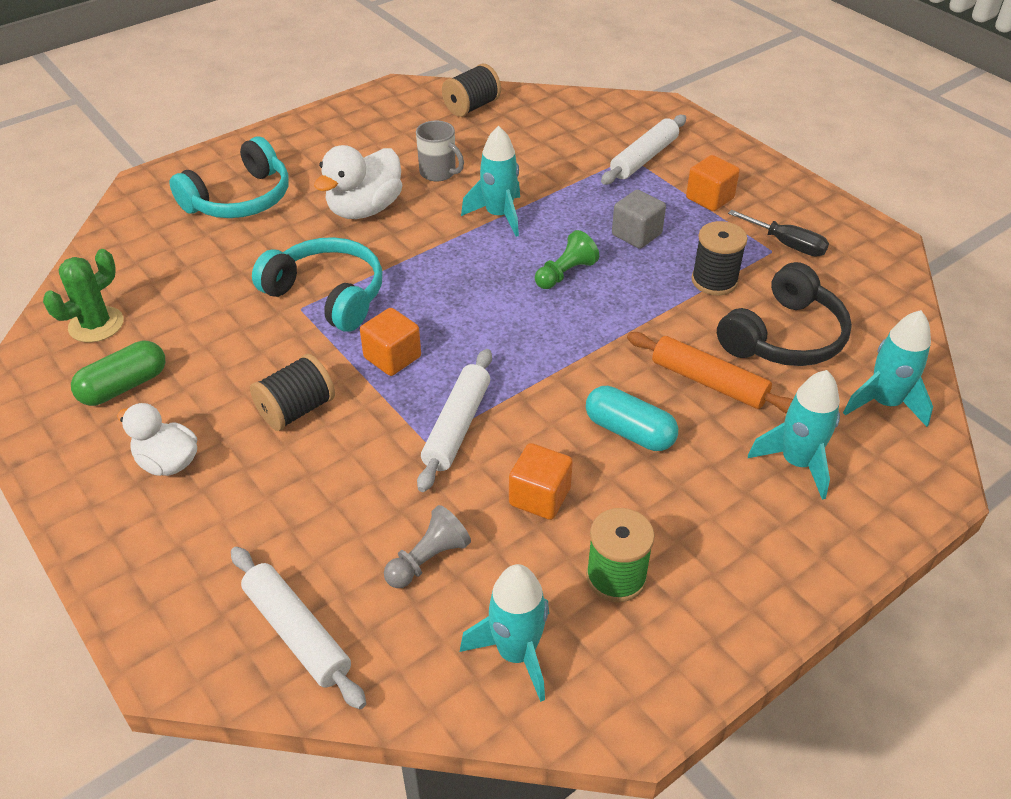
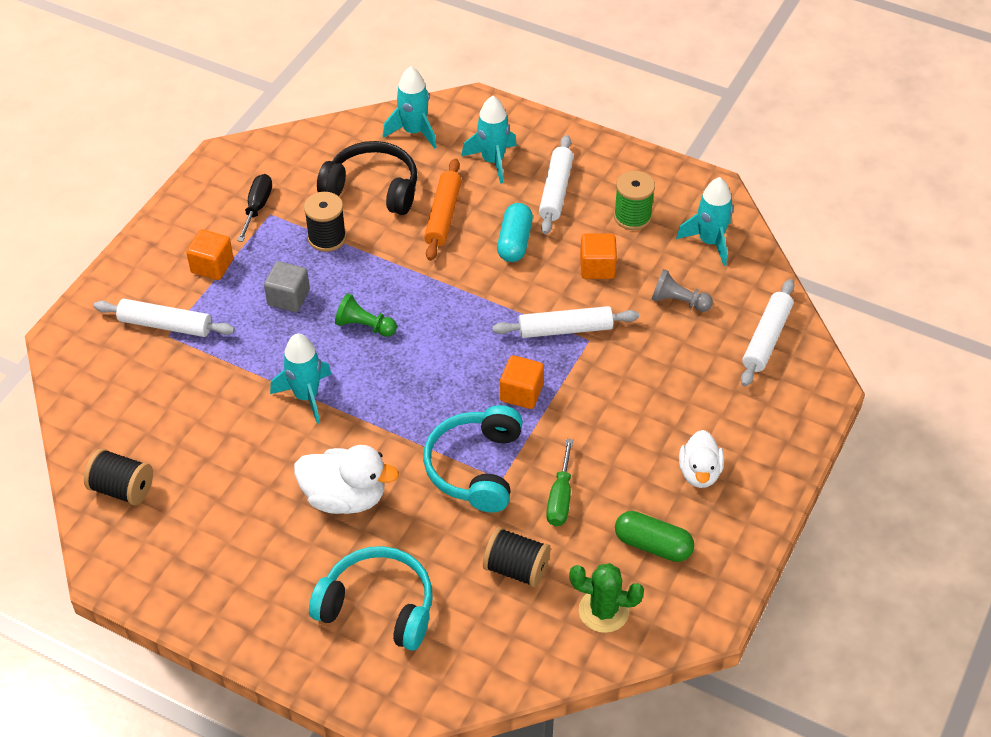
camera: 115 degrees left, 5 degrees up
(240, 340) = (560, 498): none -> green screwdriver
(296, 410) = (607, 424): black spool -> black spool (516, 568)
(439, 173) = (258, 466): grey mug -> none
(708, 508) = (555, 191): none -> white rolling pin

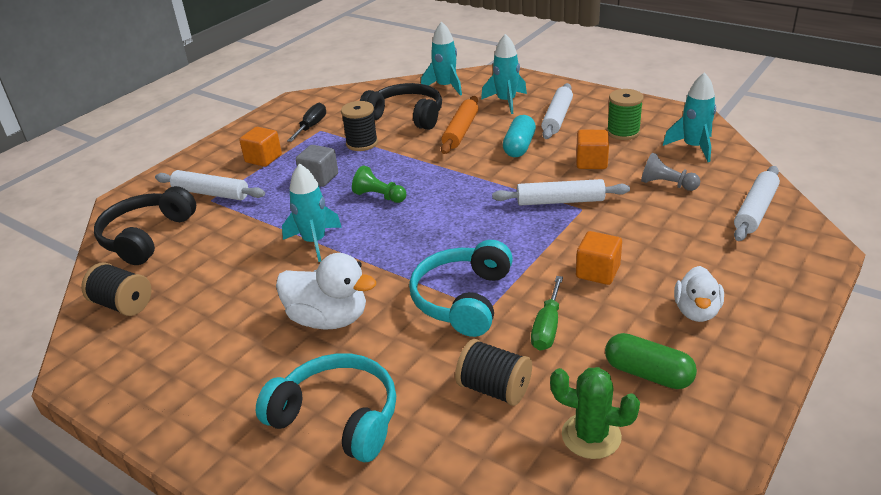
camera: 10 degrees right, 15 degrees down
(112, 394) = (147, 236): none -> black headphones
(521, 393) = (515, 244): orange cube -> orange cube (597, 272)

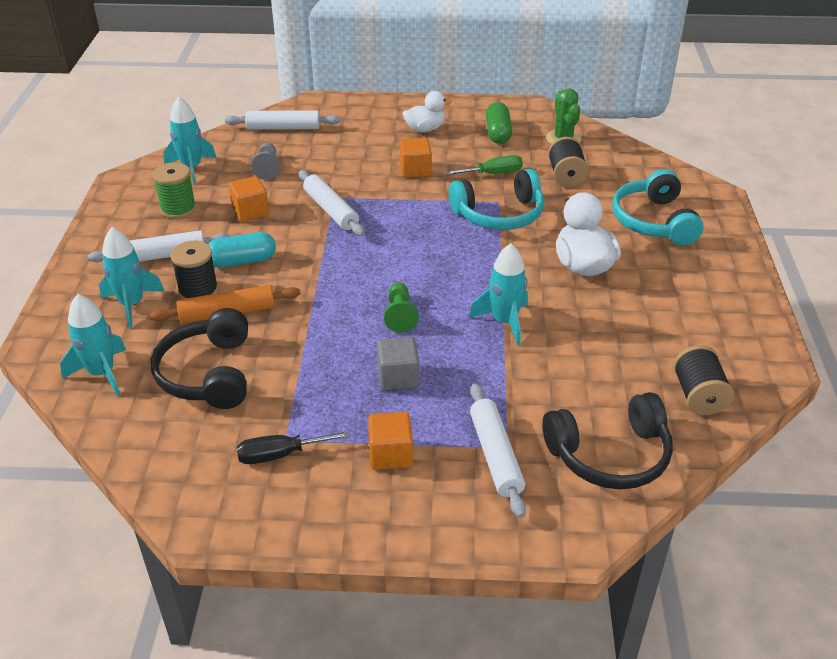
camera: 125 degrees left, 5 degrees up
(362, 143) = (299, 381): black spool -> black spool (198, 291)

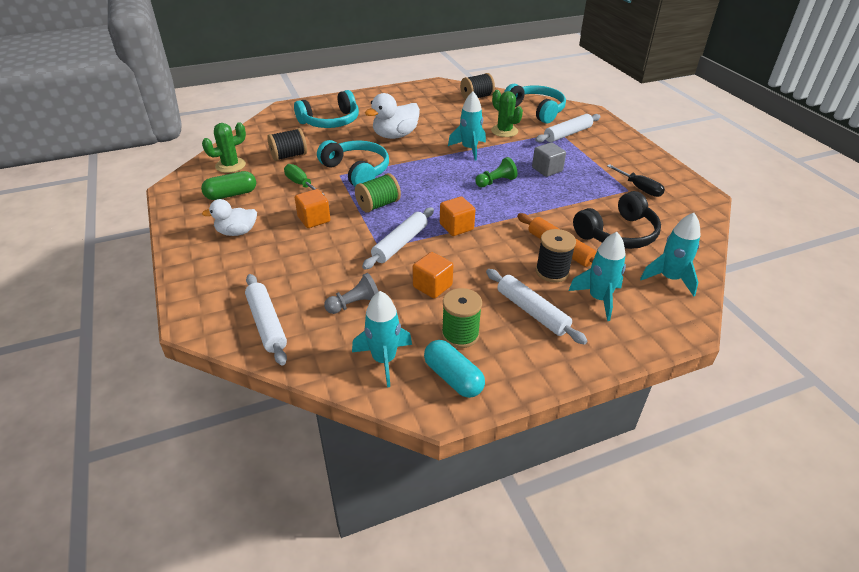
camera: 115 degrees left, 0 degrees up
(242, 261) = (500, 264): turquoise capsule -> turquoise capsule (453, 378)
(390, 454) = (600, 159): orange cube -> orange cube (456, 227)
(413, 213) = (378, 205): none -> green spool
(425, 129) = (237, 232): white duck -> white duck turned 60 degrees counterclockwise
(545, 380) = (504, 131): none -> green cactus
(610, 455) = (536, 110): black headphones -> turquoise headphones

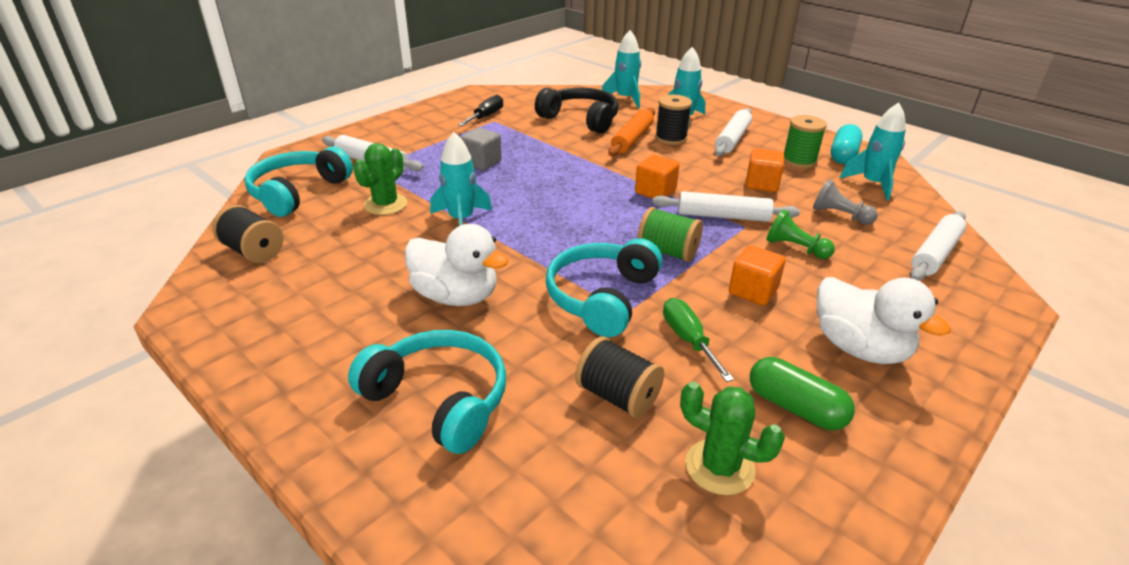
camera: 115 degrees left, 5 degrees down
(237, 232) = (859, 348): white duck -> white duck, size x1.50
(301, 184) = (688, 340): green screwdriver -> green screwdriver turned 135 degrees clockwise
(496, 182) = (537, 187): green pawn -> green pawn (795, 248)

